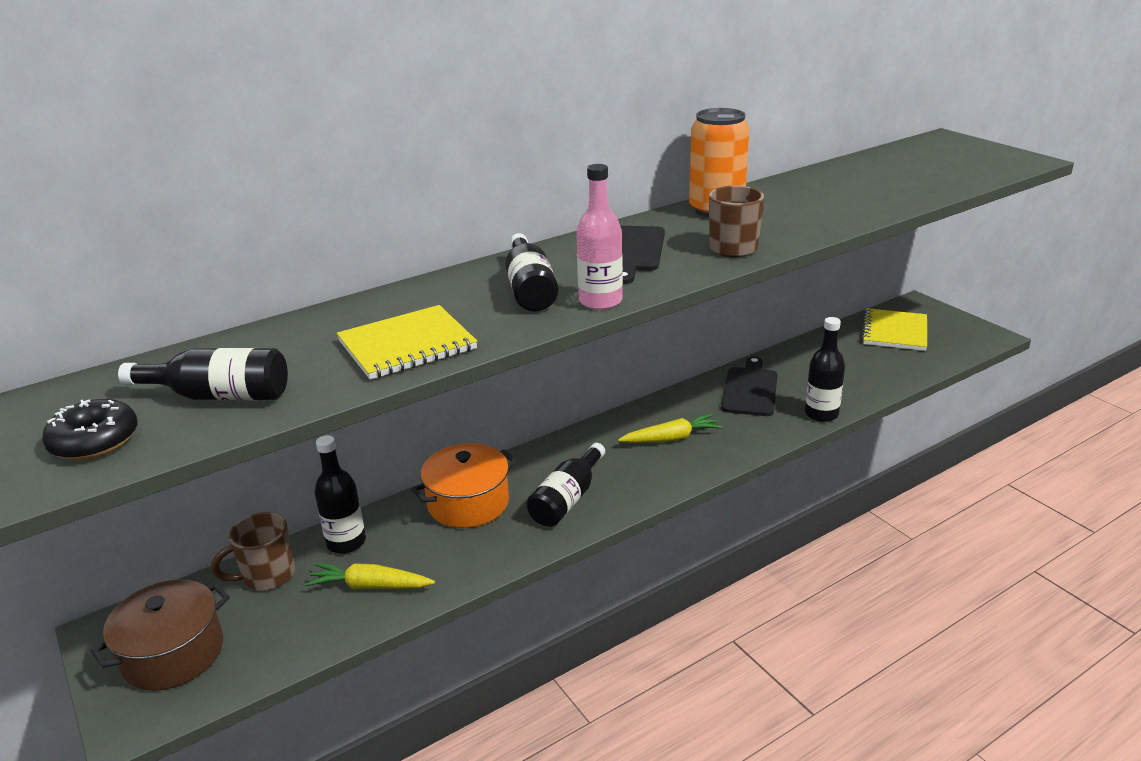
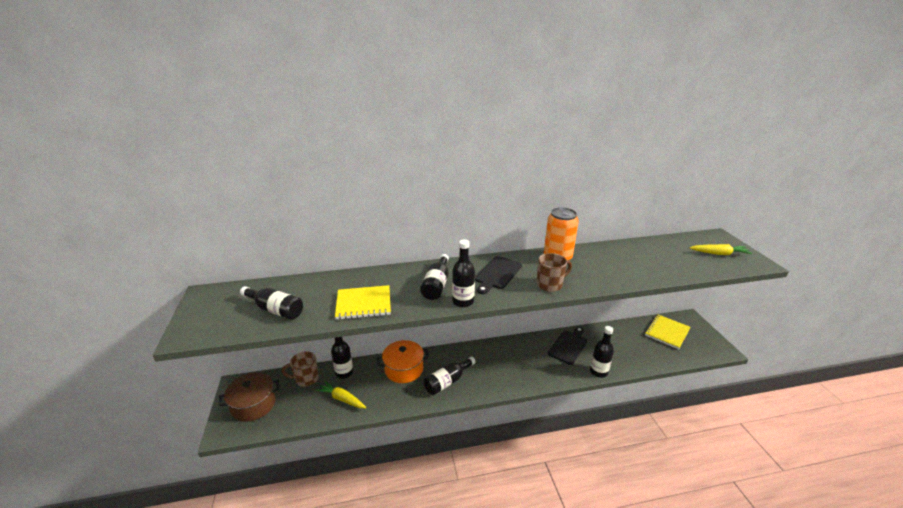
camera: 20 degrees right, 0 degrees up
(95, 441) = (218, 320): black donut -> none
(600, 301) = (463, 301): pink bottle -> black bottle
(671, 438) = (514, 363): yellow carrot -> yellow carrot (719, 254)

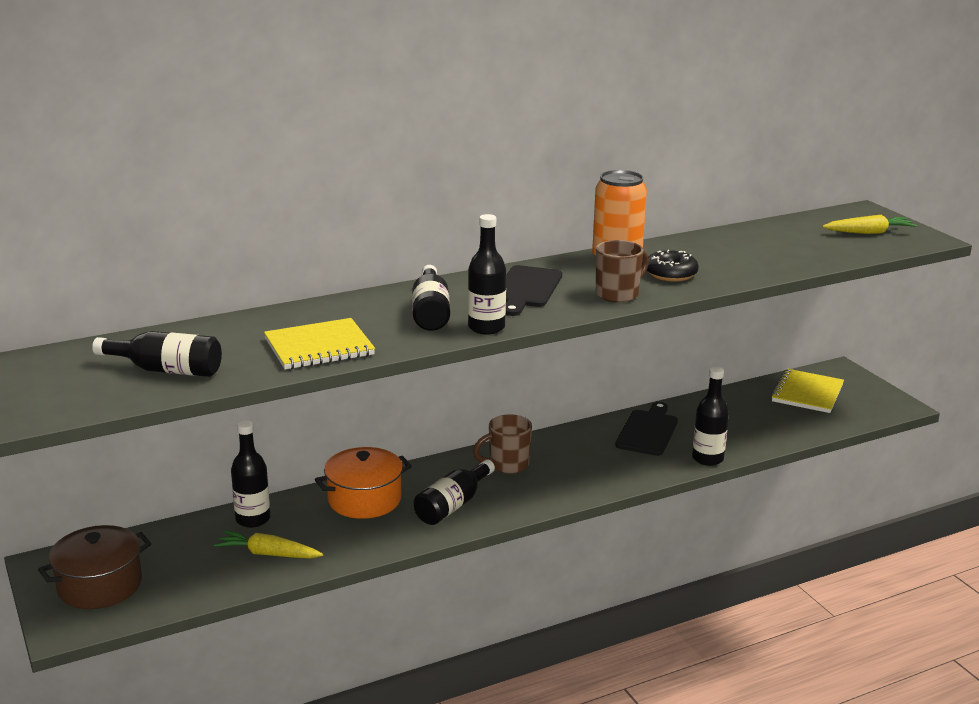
camera: 15 degrees left, 5 degrees down
(306, 379) = (182, 537): brown mug -> brown mug (507, 465)
(586, 272) = (670, 274): none -> black donut

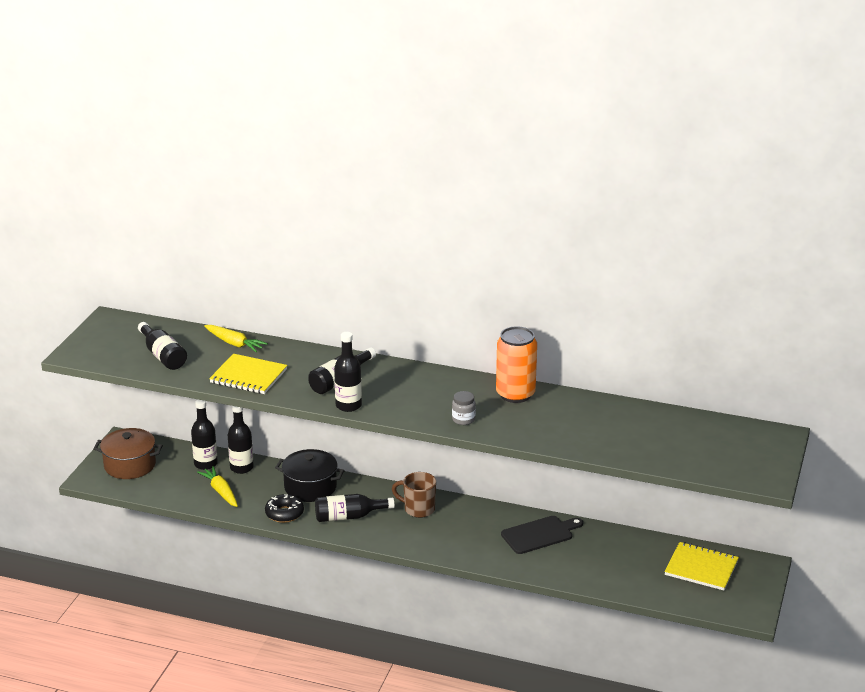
camera: 45 degrees right, 5 degrees up
(364, 499) = (310, 487): orange pot -> black pot
(526, 289) = (420, 390): black cutting board -> none
(618, 294) = (463, 419): brown mug -> grey jar
(670, 274) = (525, 421): black donut -> black donut (284, 513)
(707, 459) = (543, 572): black bottle -> black bottle (205, 464)
(807, 393) = (701, 568): yellow notebook -> yellow notebook turned 45 degrees clockwise
(869, 233) = (736, 454): yellow carrot -> yellow carrot (234, 343)

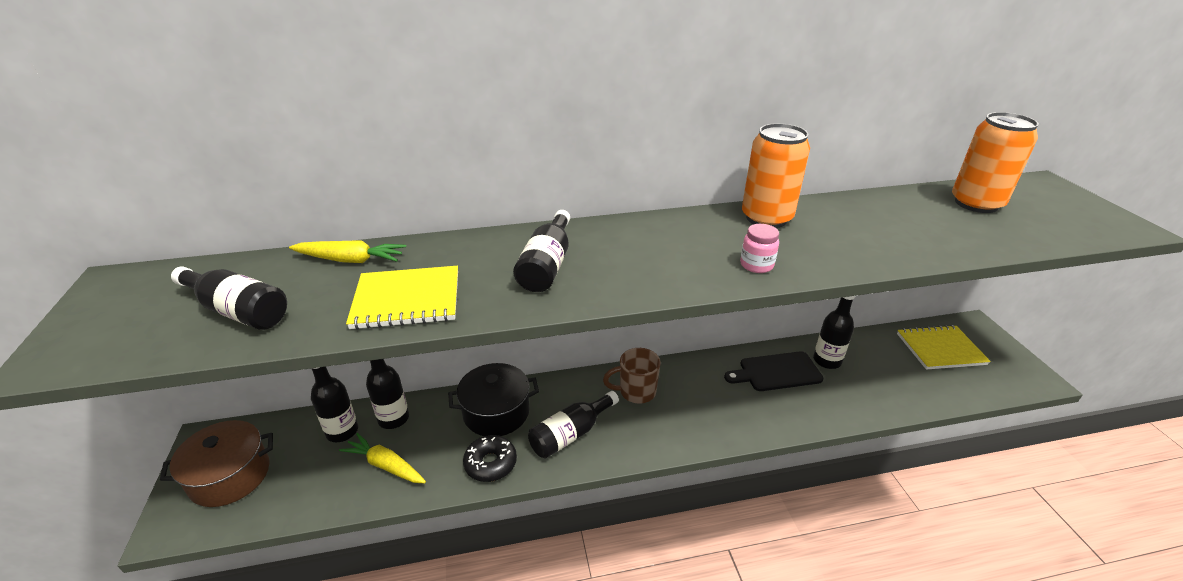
camera: 30 degrees left, 5 degrees up
(348, 405) = (594, 295): black bottle -> black bottle (827, 361)
(463, 419) = (756, 265): grey jar -> pink jar
(539, 534) = (776, 372): black cutting board -> black cutting board turned 135 degrees counterclockwise
(687, 431) = (976, 203): none -> orange can

